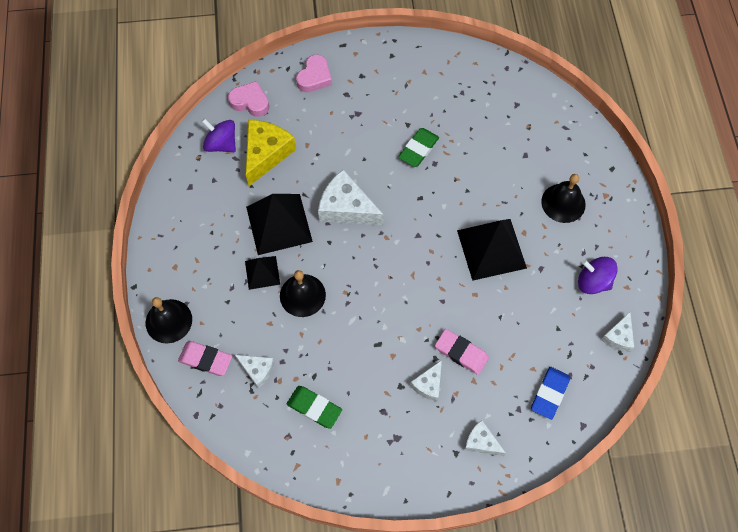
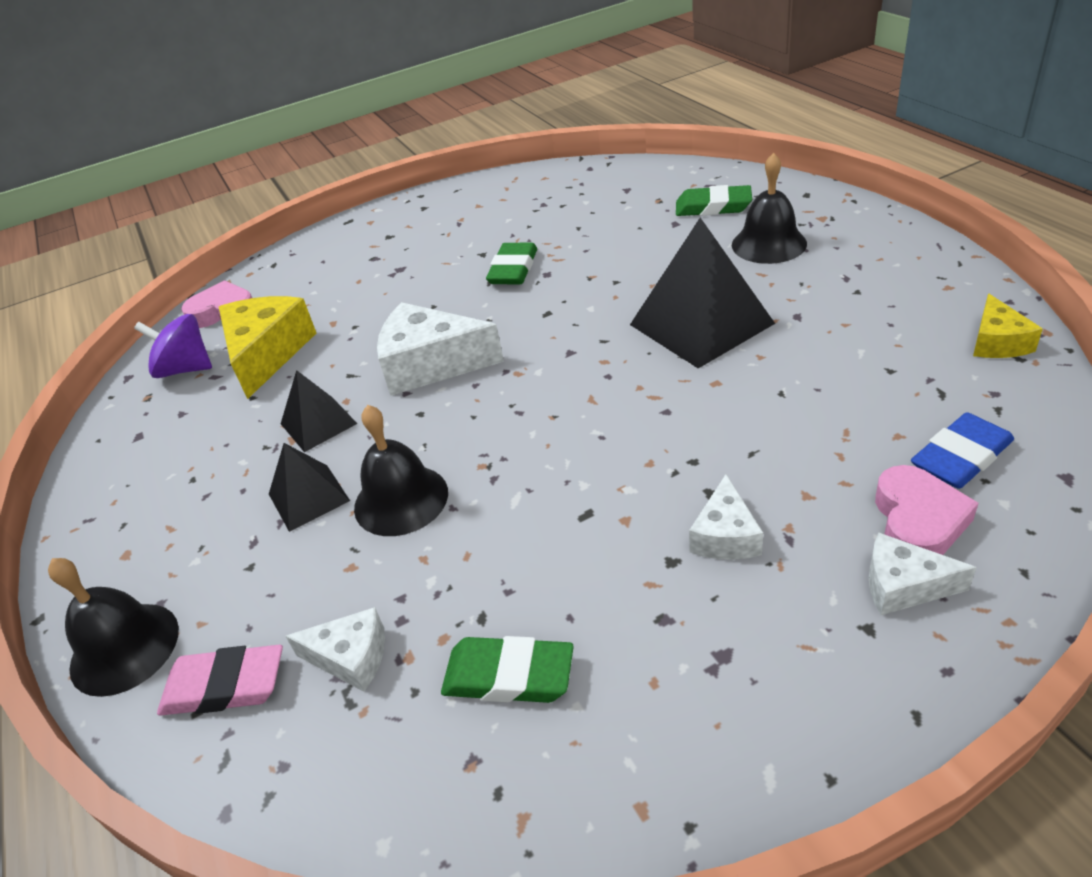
camera: 15 degrees left, 25 degrees down
(279, 224) = (318, 423): black pyramid -> black pyramid, size x0.55
(314, 77) = (318, 259): pink heart -> pink heart (918, 521)
(461, 353) = (752, 464): pink eraser -> none
(549, 393) = (961, 457): blue eraser -> blue eraser turned 45 degrees clockwise
(554, 151) = (713, 207): none -> green eraser
(593, 282) = (891, 300): purple spinning top -> none
(618, 337) = (997, 342): white cheese -> yellow cheese

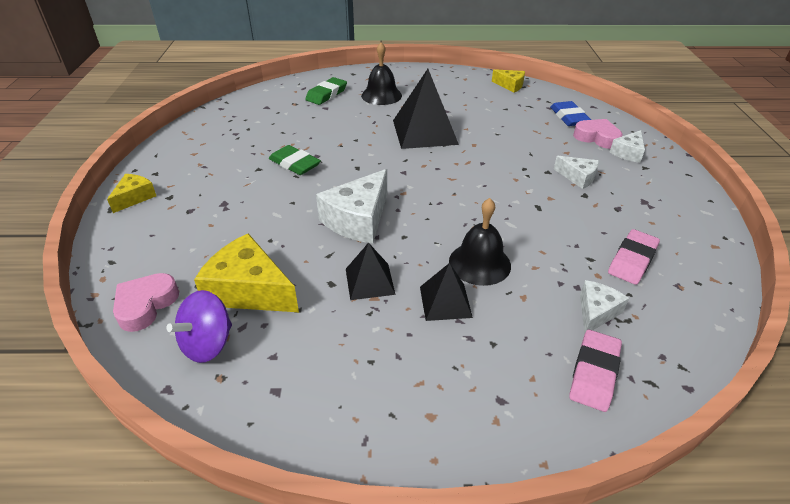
camera: 70 degrees left, 0 degrees up
(124, 648) = (534, 426): black bell -> none
(374, 221) = (134, 197): none -> yellow cheese
(509, 676) = (632, 260): green eraser -> pink eraser

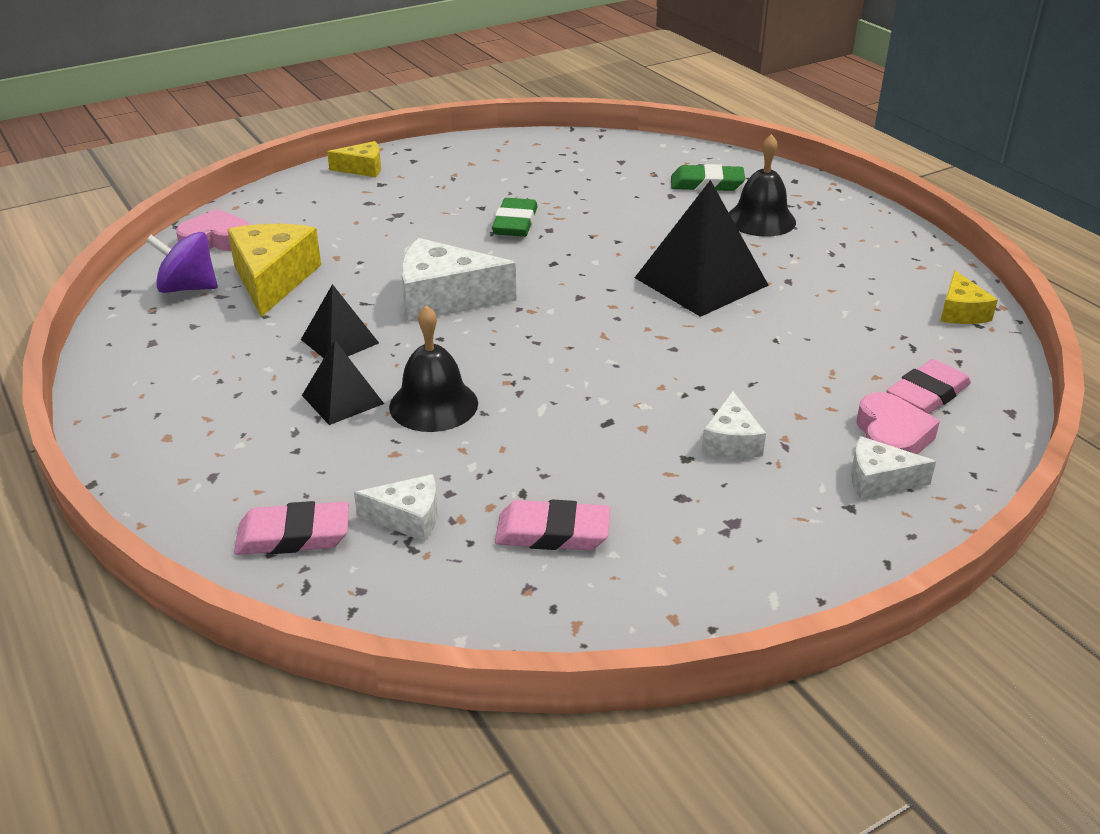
camera: 60 degrees right, 5 degrees down
(569, 117) = (927, 394): blue eraser -> pink eraser

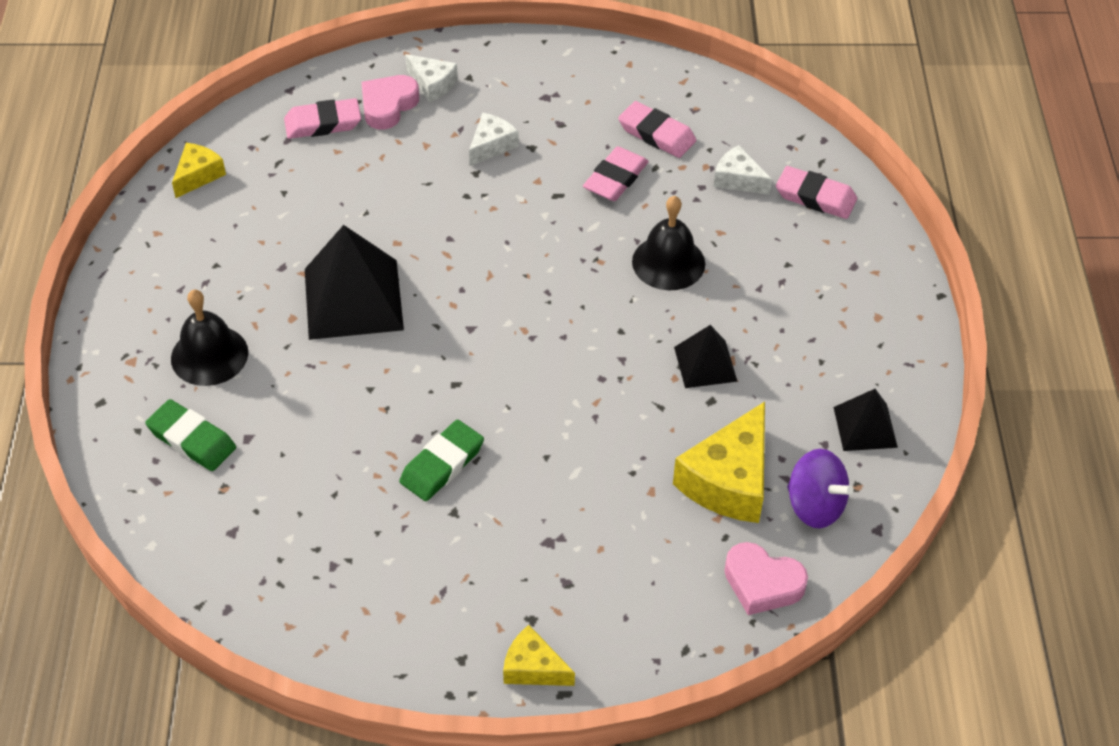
camera: 150 degrees left, 15 degrees up
(342, 399) = (733, 297): black pyramid -> black pyramid (865, 427)
(444, 298) = (586, 378): white cheese -> none
(559, 462) = (615, 178): none -> pink eraser

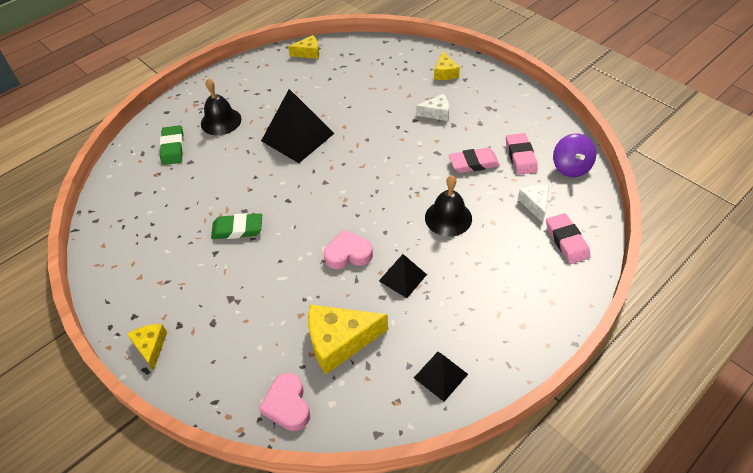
camera: 50 degrees right, 0 degrees up
(323, 123) = (380, 61): pink eraser -> none
(388, 106) = (415, 70): pink heart -> pink heart (348, 254)
(432, 84) = (445, 72): white cheese -> yellow cheese
(815, 506) = (362, 391): purple spinning top -> purple spinning top (571, 167)

